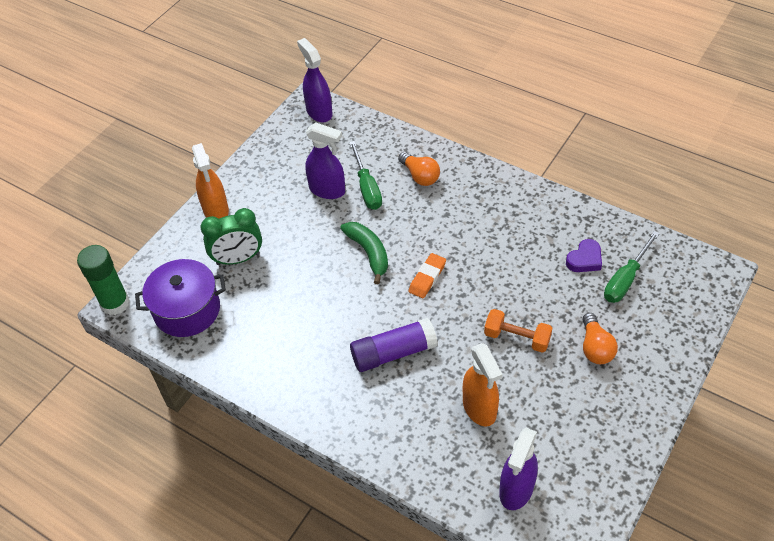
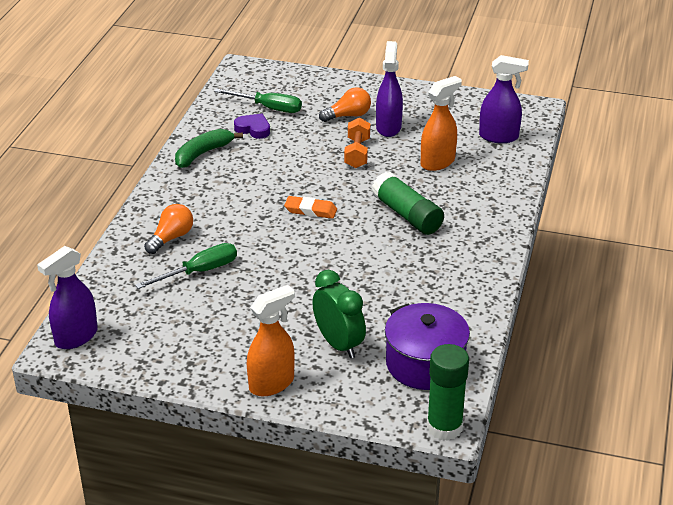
camera: 110 degrees left, 15 degrees down
(327, 190) = (211, 300): purple spray bottle -> purple spray bottle (388, 127)
(369, 253) = (293, 252): green banana -> green banana (203, 154)
(393, 353) = (407, 215): purple glue stick -> green glue stick

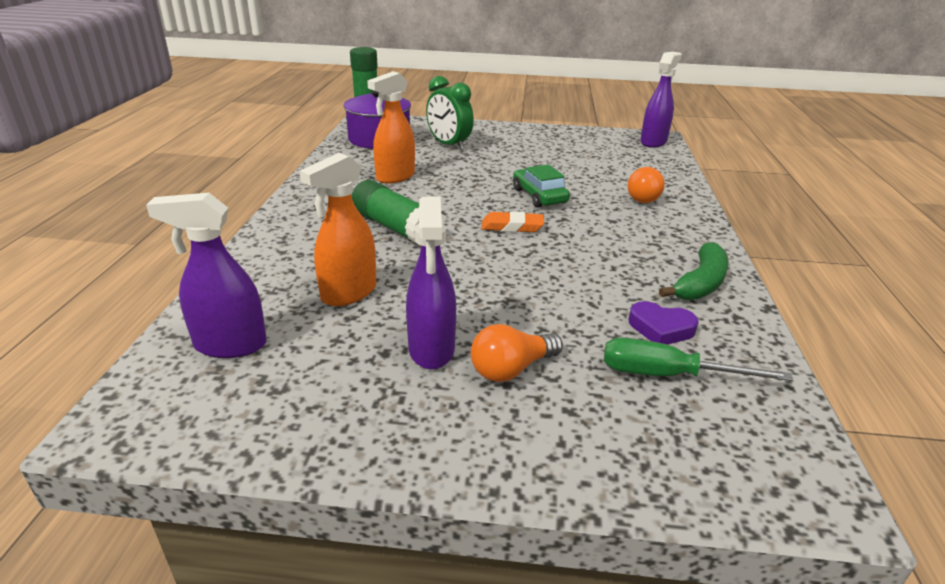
camera: 170 degrees right, 5 degrees down
(199, 272) = (593, 177): green screwdriver -> none
(270, 246) = (539, 196): none -> green car
(272, 383) = (491, 129): orange spray bottle -> orange spray bottle (395, 177)
(357, 153) = (475, 299): orange dumbbell -> none

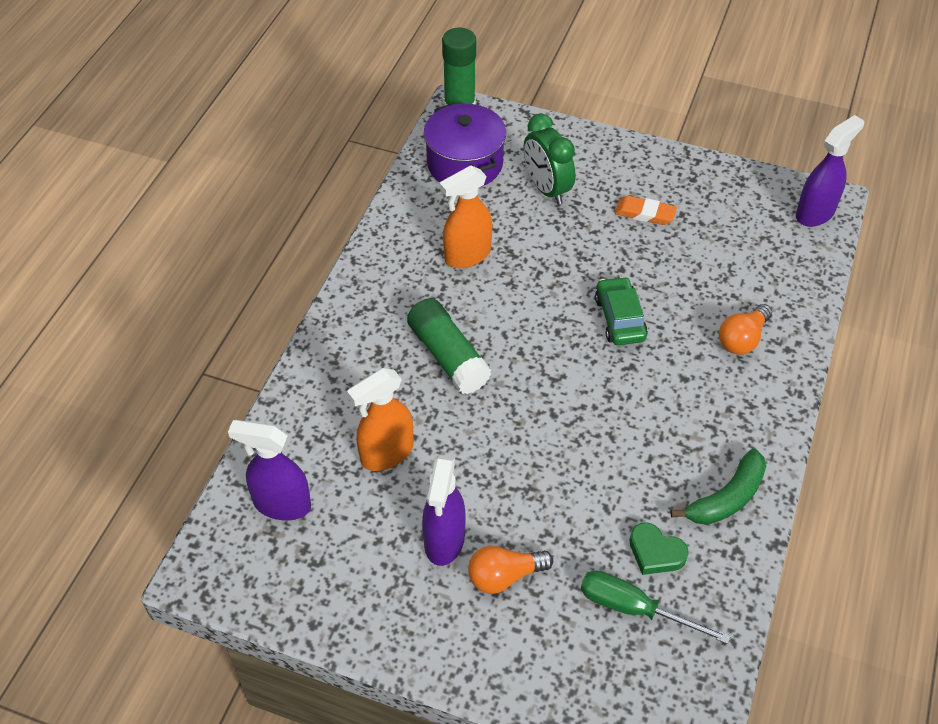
camera: 15 degrees right, 20 degrees up
(512, 226) = (570, 373): orange eraser -> orange eraser (645, 214)
(661, 328) = (655, 552): purple heart -> green heart

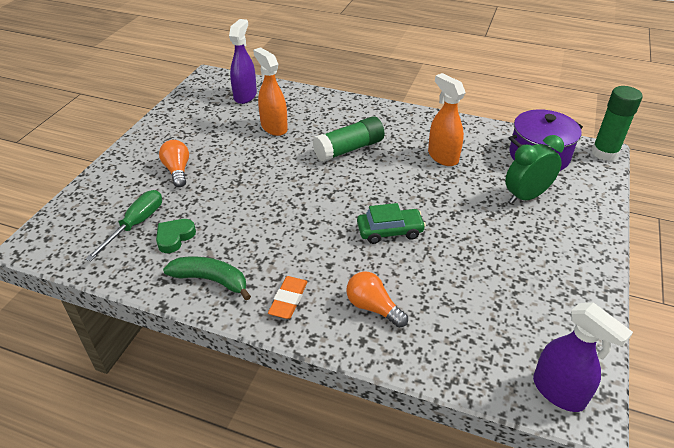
camera: 90 degrees right, 10 degrees down
(444, 541) = (208, 148): purple spray bottle -> none
(645, 214) = (515, 253): orange eraser -> orange eraser (288, 300)
(726, 498) = (211, 280): green banana -> green banana turned 150 degrees clockwise

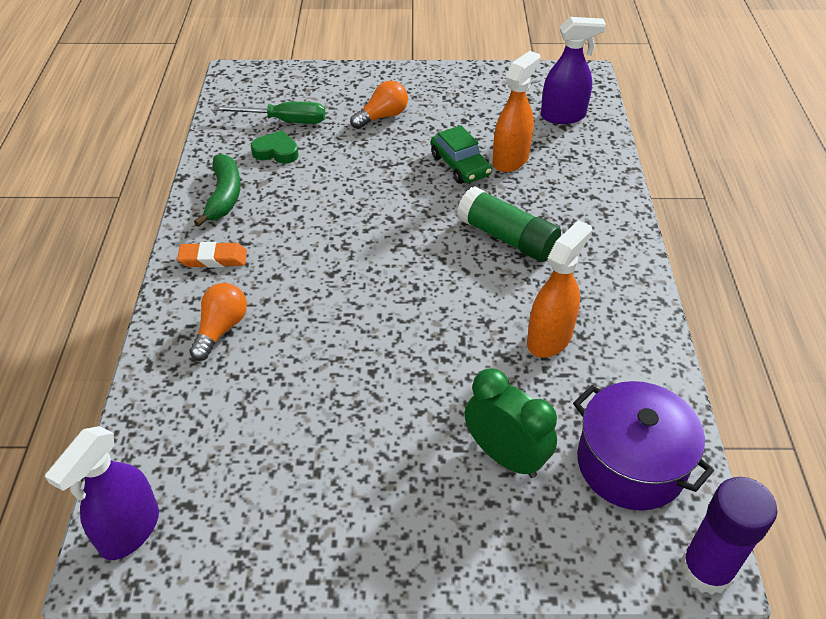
camera: 70 degrees right, 5 degrees up
(390, 231) = (356, 315): green car -> green car (460, 165)
(604, 153) = (706, 569): green glue stick -> purple glue stick

